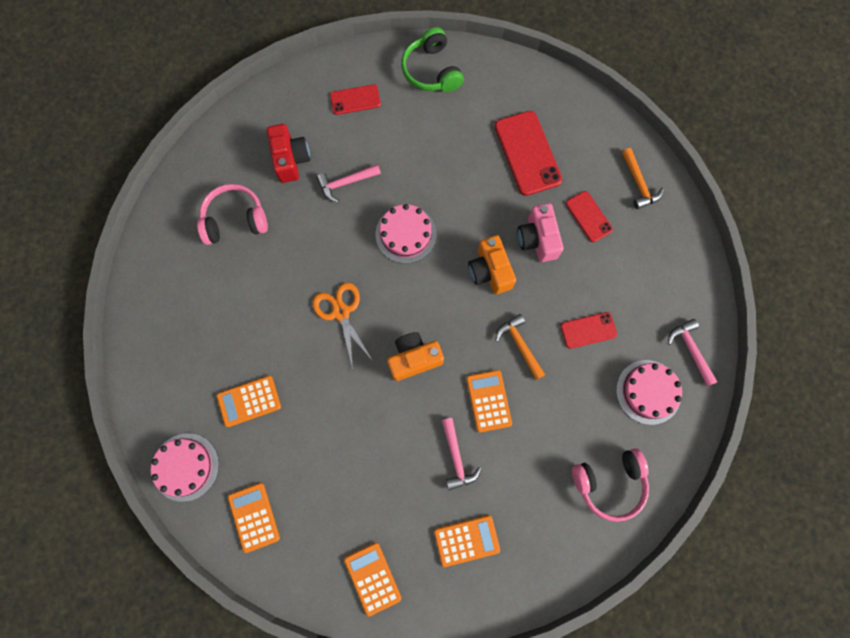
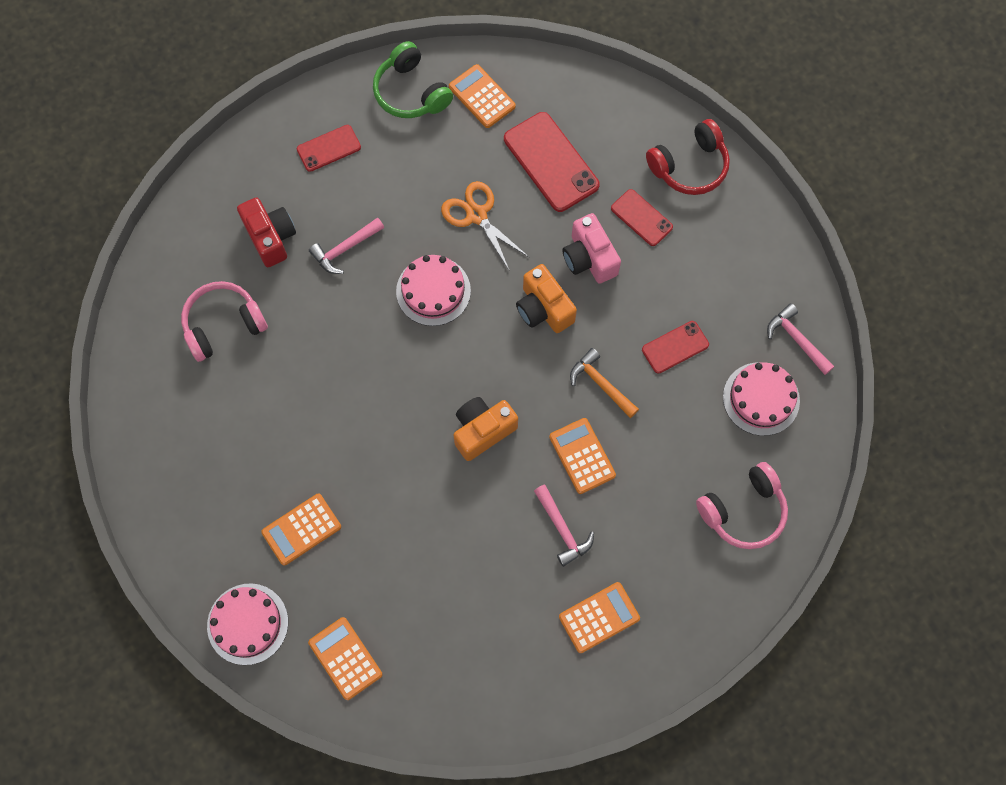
camera: 15 degrees left, 5 degrees down
(341, 312) = (382, 400): orange scissors -> orange scissors (477, 215)
(372, 578) = (503, 688): orange calculator -> orange calculator (482, 97)
(639, 184) = (689, 166): orange hammer -> red headphones

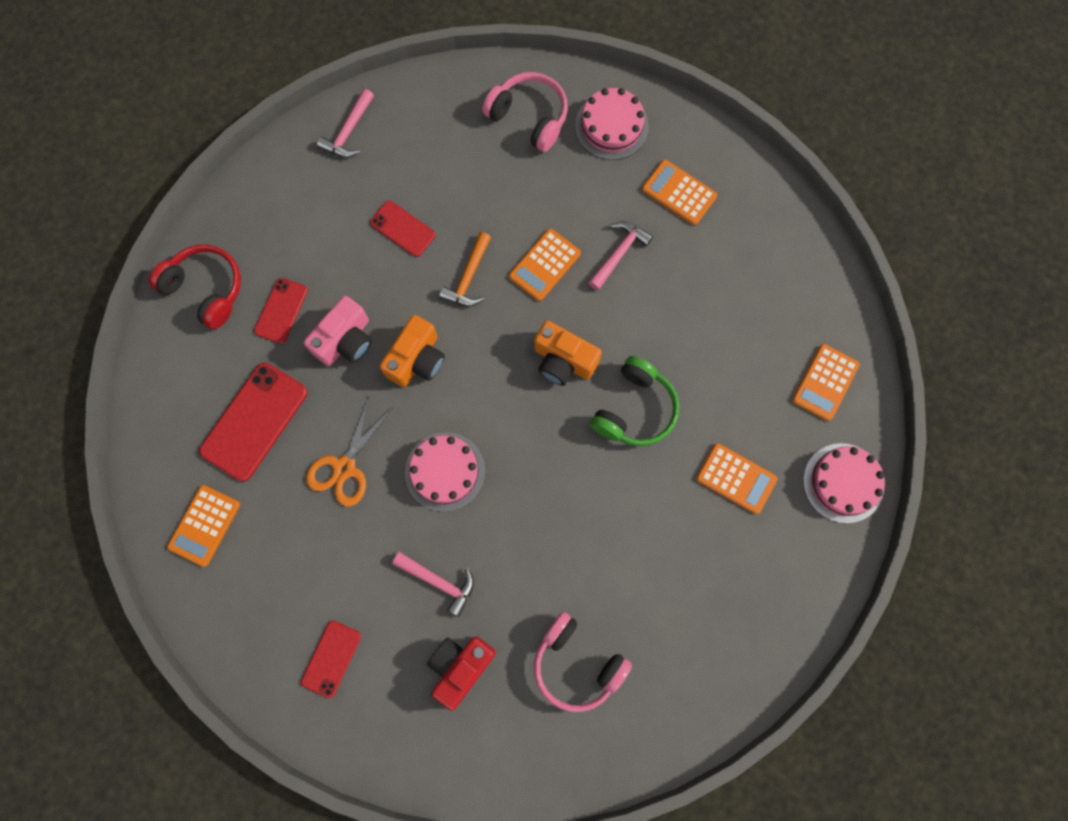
camera: 115 degrees left, 5 degrees up
(329, 148) = (331, 659): red phone -> red phone turned 75 degrees clockwise
(411, 92) = (228, 603): green headphones -> green headphones (635, 409)
(761, 399) = (419, 140): pink cake -> pink cake (611, 126)

